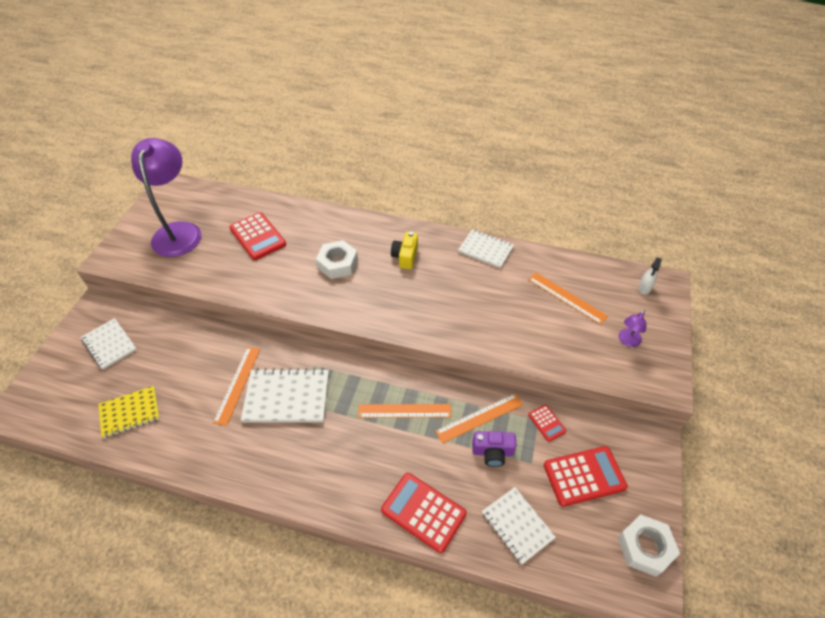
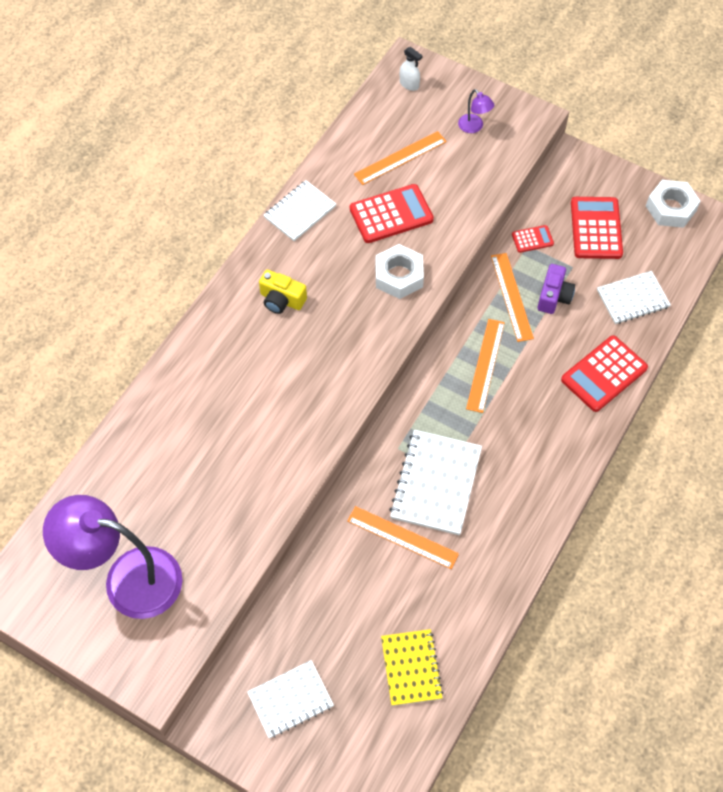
camera: 75 degrees left, 10 degrees up
(258, 236) = (179, 471): red calculator -> red calculator (391, 214)
(337, 264) = (267, 379): white nut -> white nut (399, 276)

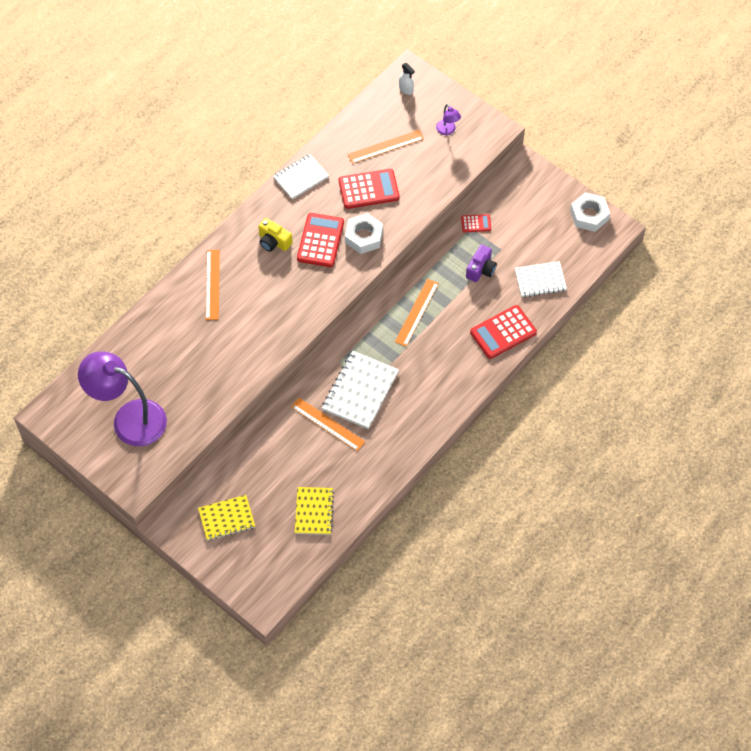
camera: 10 degrees right, 0 degrees up
(290, 700) = (226, 518): white notebook -> yellow notebook
(511, 296) = (449, 265): orange ruler -> orange ruler (212, 284)
(596, 228) = (527, 222): red calculator -> red calculator (320, 240)

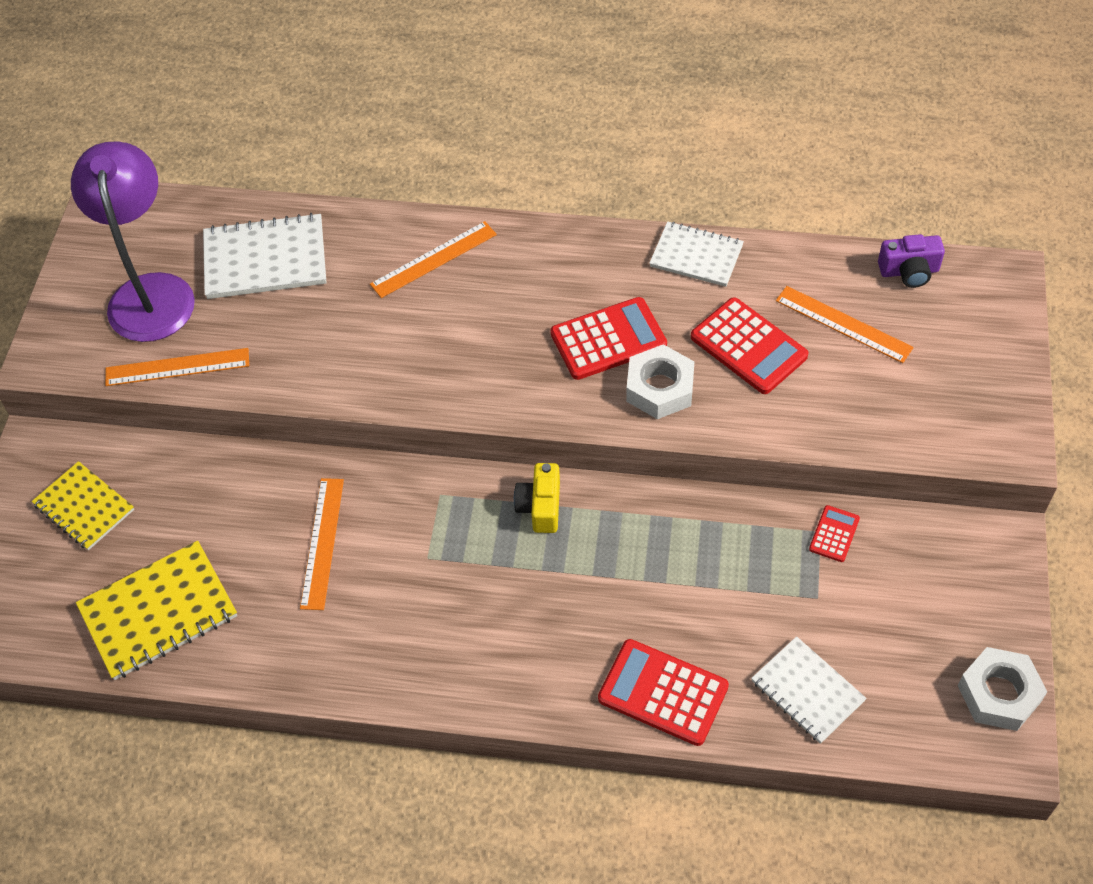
camera: 60 degrees right, 5 degrees down
(274, 241) = (560, 287): yellow camera -> yellow camera (540, 507)
(314, 511) = (158, 612): yellow notebook -> yellow notebook, size x1.50
(360, 391) = (409, 552): white notebook -> white notebook (265, 259)
(406, 89) = (970, 290): white spray bottle -> none
(416, 312) = (605, 547): orange ruler -> orange ruler (177, 367)
(447, 130) = (948, 385): purple lamp -> none
(476, 223) = (834, 534): red calculator -> red calculator turned 120 degrees counterclockwise
(481, 269) = (755, 591): purple camera -> purple camera (909, 271)

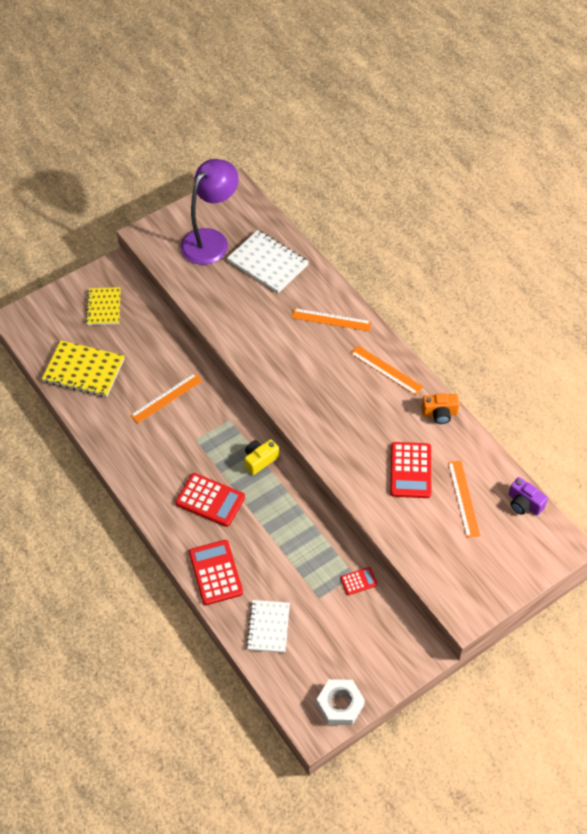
camera: 45 degrees right, 0 degrees up
(177, 367) = (185, 279): orange ruler -> orange ruler (386, 370)
(608, 339) = (357, 415): red calculator -> red calculator (210, 500)
(659, 388) = (352, 453): white nut -> none
(696, 256) = (439, 413): white notebook -> orange camera

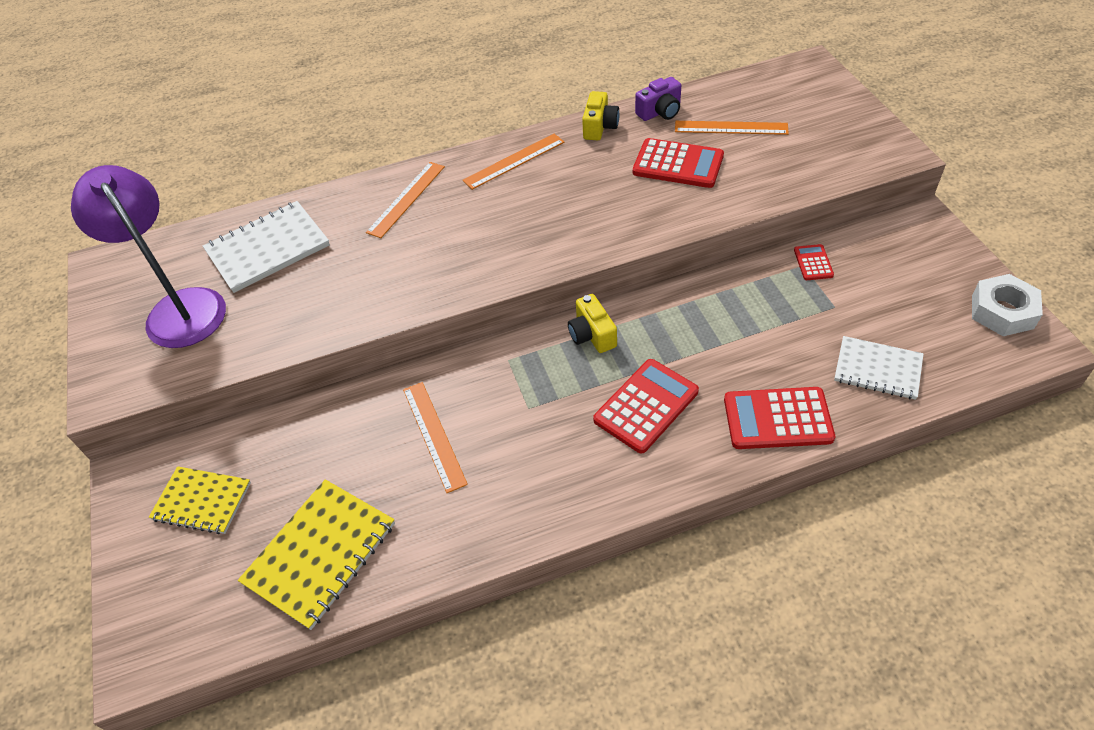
camera: 70 degrees left, 5 degrees down
(439, 413) = (599, 127): orange camera -> yellow camera
(524, 503) = (748, 84): purple camera -> purple camera (660, 112)

